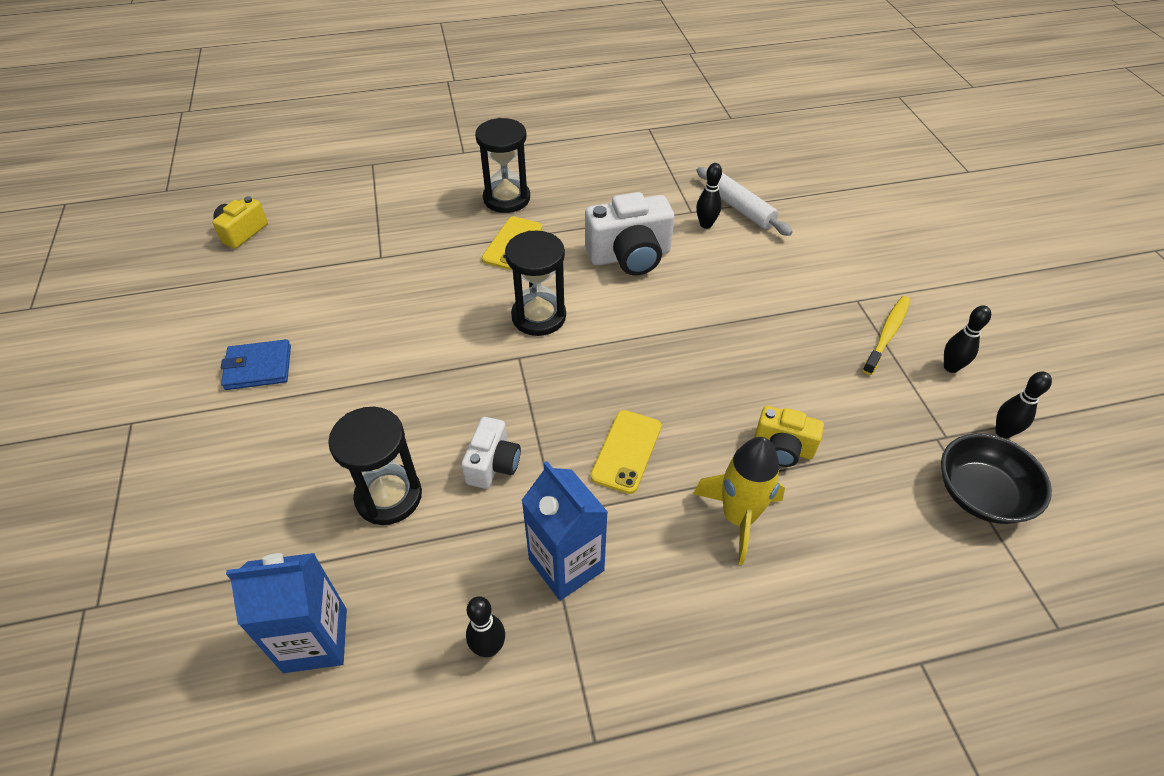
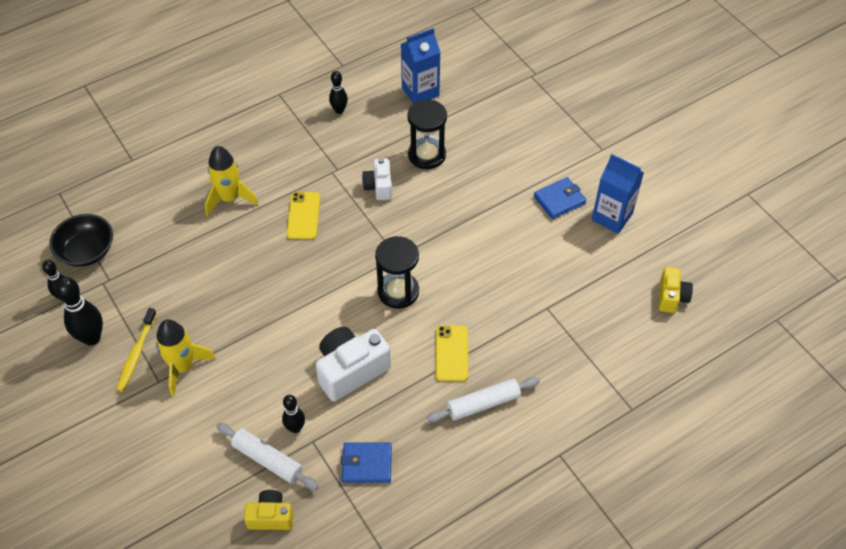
camera: 160 degrees right, 5 degrees up
(506, 198) = (483, 403): black hourglass -> white rolling pin
(566, 565) = (316, 151): blue carton -> blue carton (612, 217)
(643, 184) = (367, 464): none -> blue wallet
(783, 448) = (208, 245): yellow camera -> yellow camera (271, 516)
(827, 306) = (183, 367): none -> yellow rocket
(951, 367) = (91, 338): black bowling pin -> black bowling pin, size x1.66

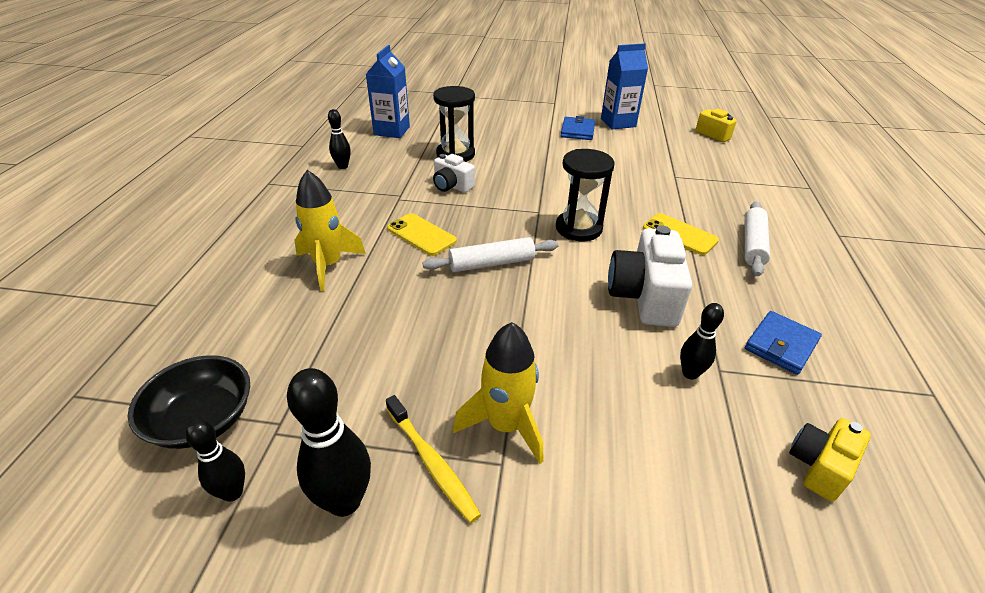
camera: 50 degrees left, 15 degrees down
(267, 460) = (722, 422): white rolling pin -> white rolling pin (492, 263)

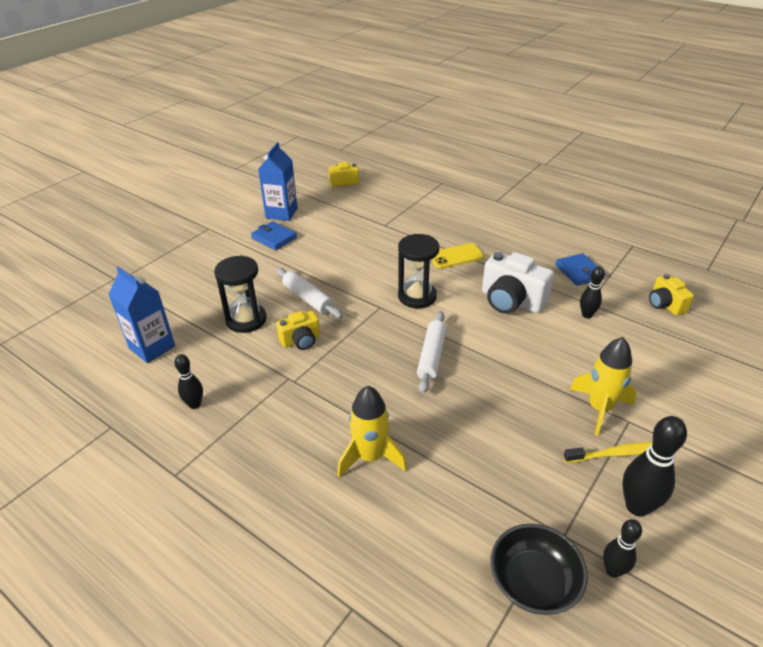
camera: 60 degrees left, 0 degrees up
(421, 235) = (365, 383): yellow phone -> none
(452, 186) = (301, 340): white camera -> yellow camera
(753, 244) = (485, 234): white rolling pin -> white rolling pin (308, 298)

